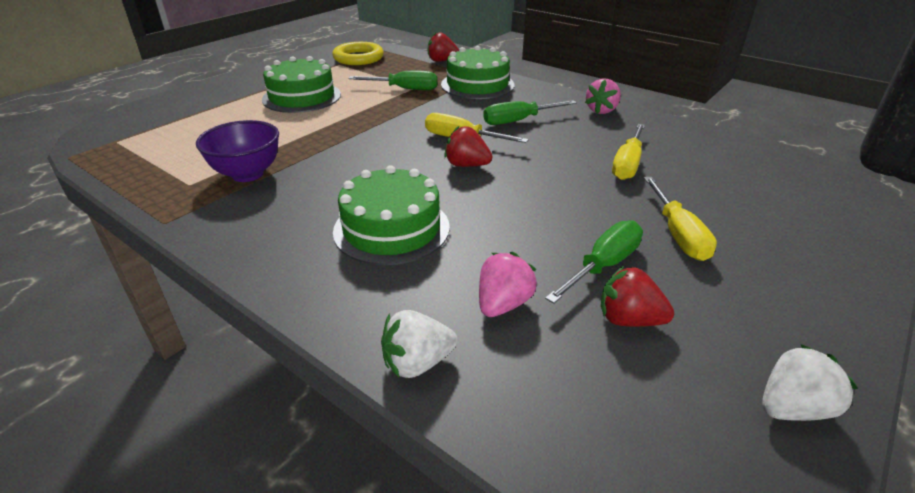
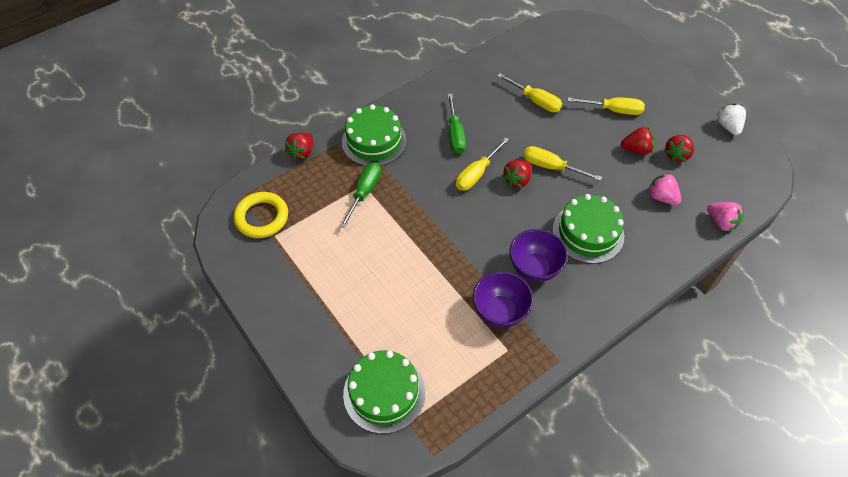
camera: 75 degrees left, 20 degrees up
(302, 97) = (354, 272): green cake -> green cake (384, 393)
(317, 191) = (534, 268): none -> purple bowl
(417, 363) = (698, 238): white strawberry -> none
(506, 187) = (551, 167): none -> yellow screwdriver
(601, 110) = (452, 84): pink strawberry -> pink strawberry (721, 222)
(603, 266) = (636, 149): green screwdriver -> red strawberry

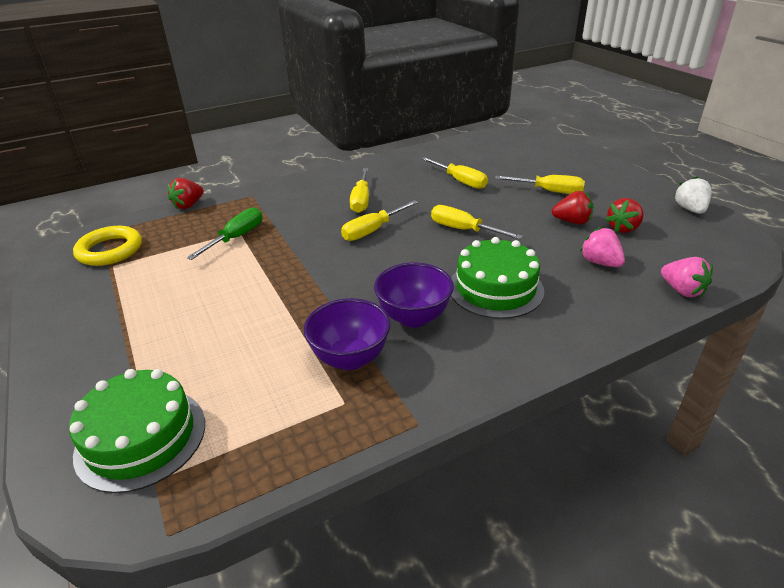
camera: 10 degrees right, 20 degrees down
(374, 141) = (270, 201): green cake -> none
(455, 134) = (361, 200): green screwdriver -> yellow screwdriver
(517, 180) = (419, 238): red strawberry -> none

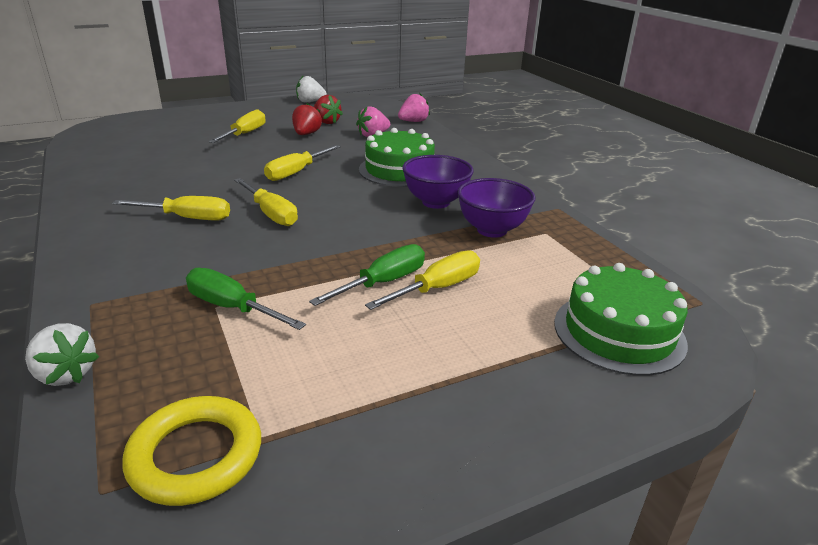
camera: 90 degrees left, 5 degrees down
(188, 205) = (66, 374): red strawberry -> white strawberry
(255, 294) = (382, 283): none -> green screwdriver
(460, 181) = (186, 165): yellow screwdriver -> yellow screwdriver (437, 288)

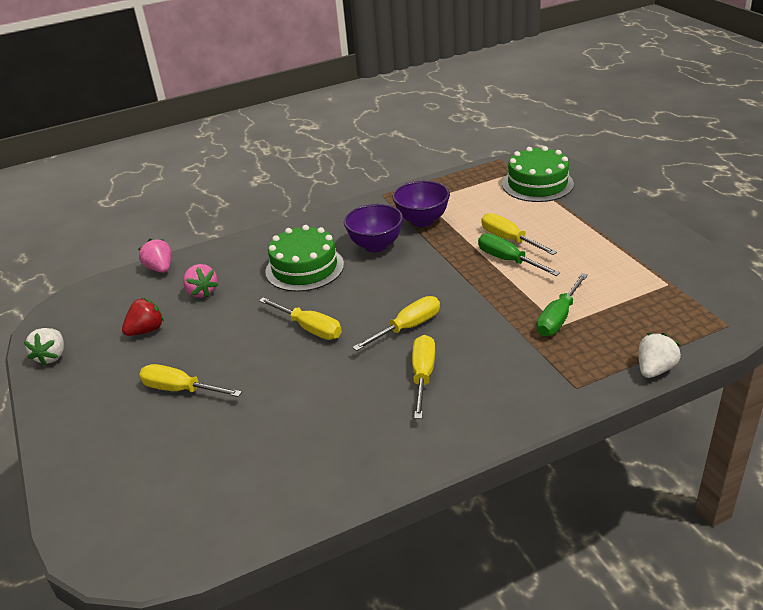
camera: 85 degrees left, 5 degrees up
(196, 455) = (690, 301): yellow ring -> none
(306, 134) = (190, 339): red strawberry -> none

